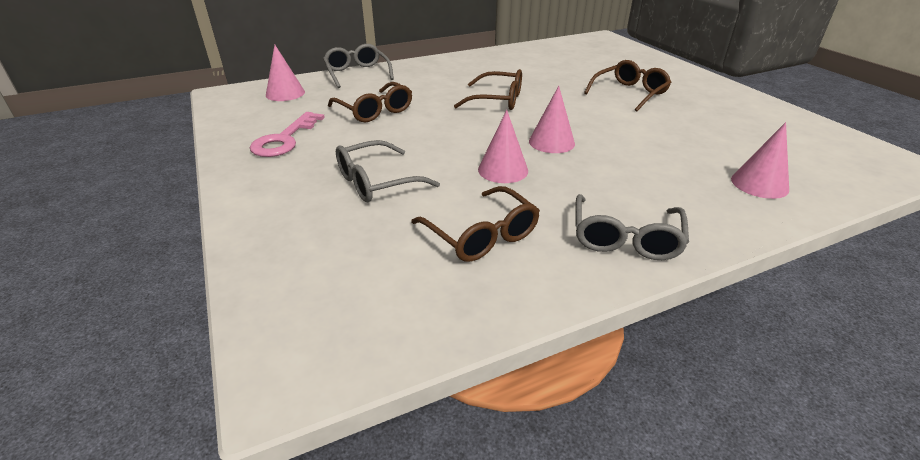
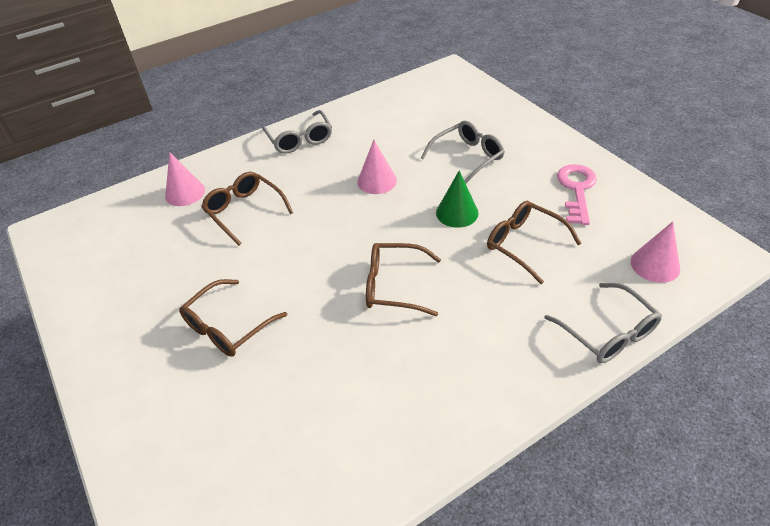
camera: 175 degrees right, 10 degrees up
(422, 135) = (457, 213): none -> green cone
(481, 235) = (384, 130): brown glasses -> brown glasses (244, 211)
(551, 142) = (336, 219): pink cone -> none
(625, 238) = (300, 139): grey glasses -> grey glasses turned 150 degrees clockwise

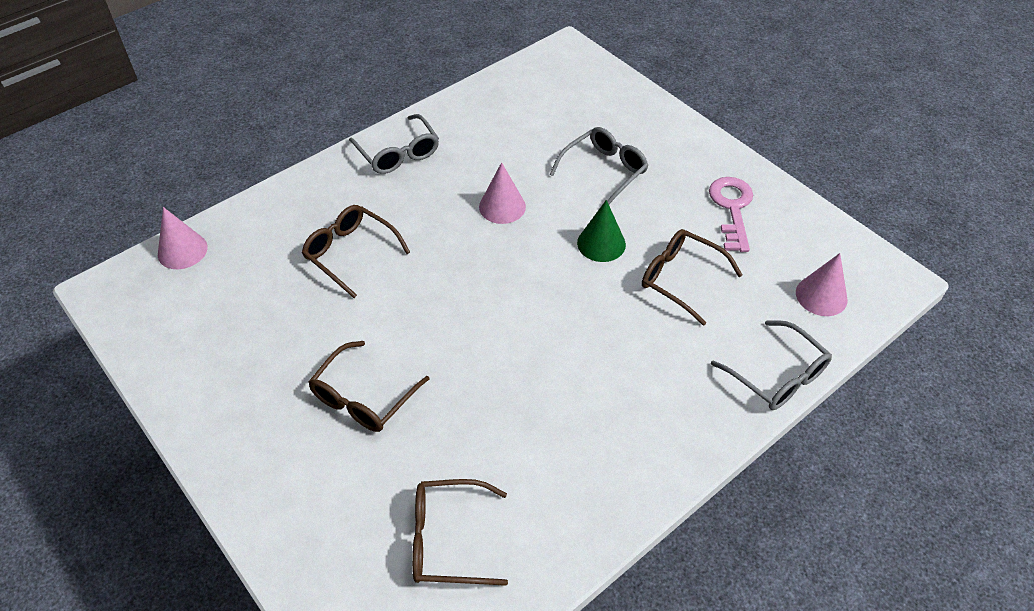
camera: 10 degrees left, 5 degrees up
(185, 193) = (270, 232): pink cone -> pink cone (182, 250)
(394, 286) = (543, 337): brown glasses -> brown glasses (447, 539)

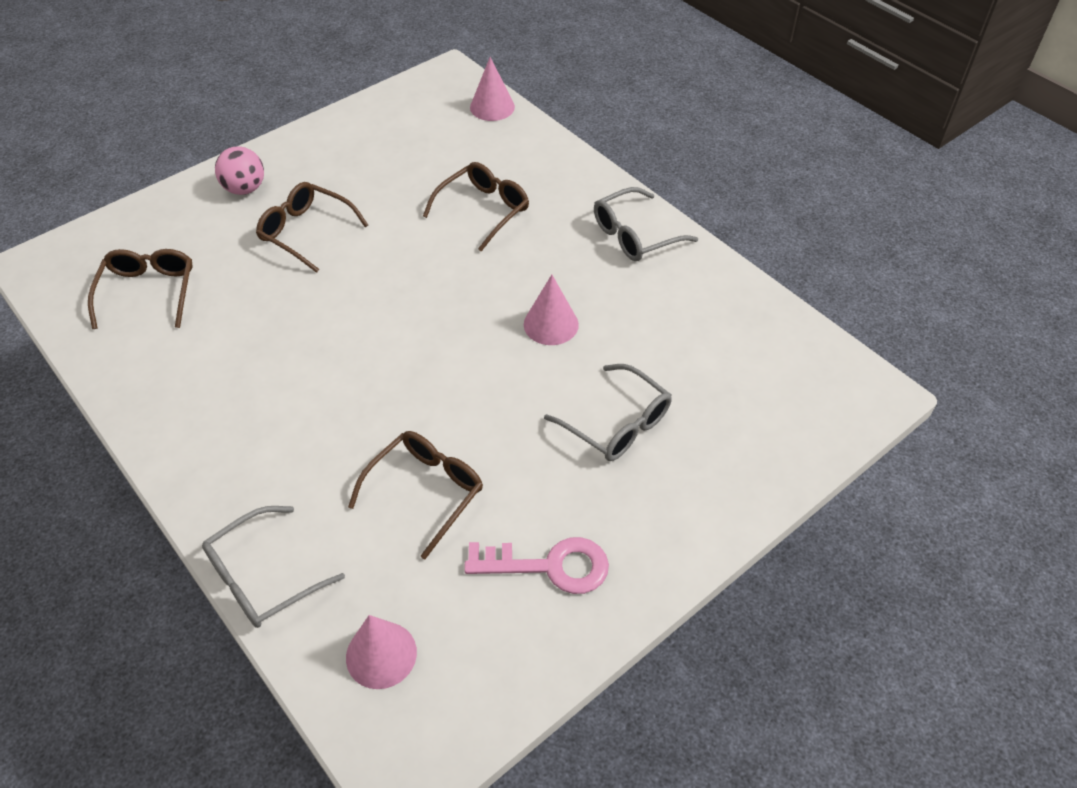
camera: 90 degrees right, 0 degrees up
(278, 470) = (245, 189): none -> pink ball
(601, 243) = (489, 414): green cone -> none

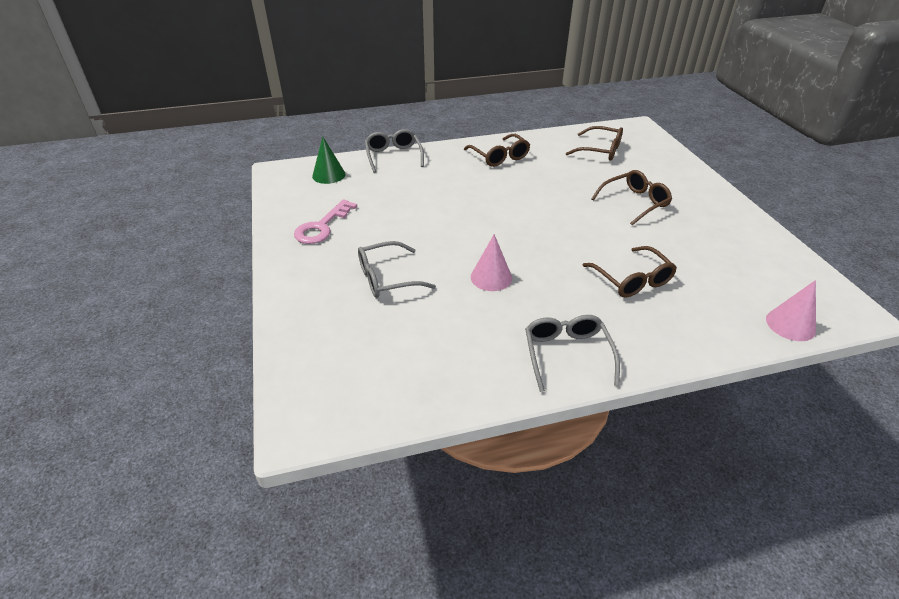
camera: 115 degrees right, 10 degrees down
(245, 189) = (689, 189): pink ball -> none
(381, 654) = (328, 175): pink cone -> green cone
(425, 492) = (400, 202): brown glasses -> brown glasses (499, 157)

